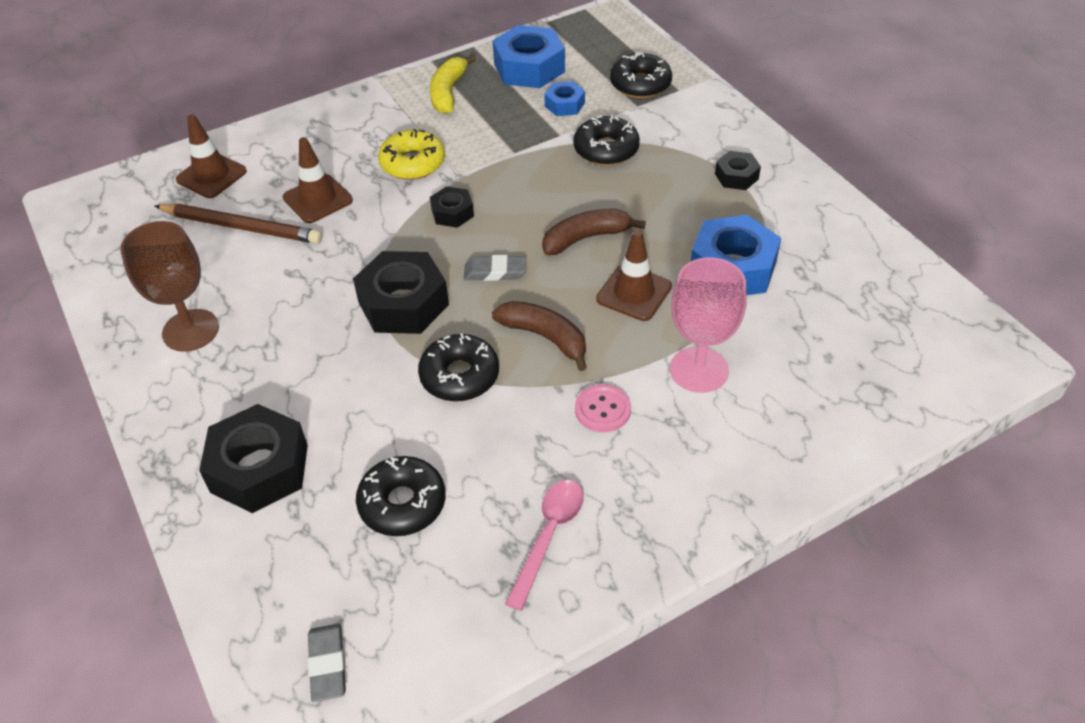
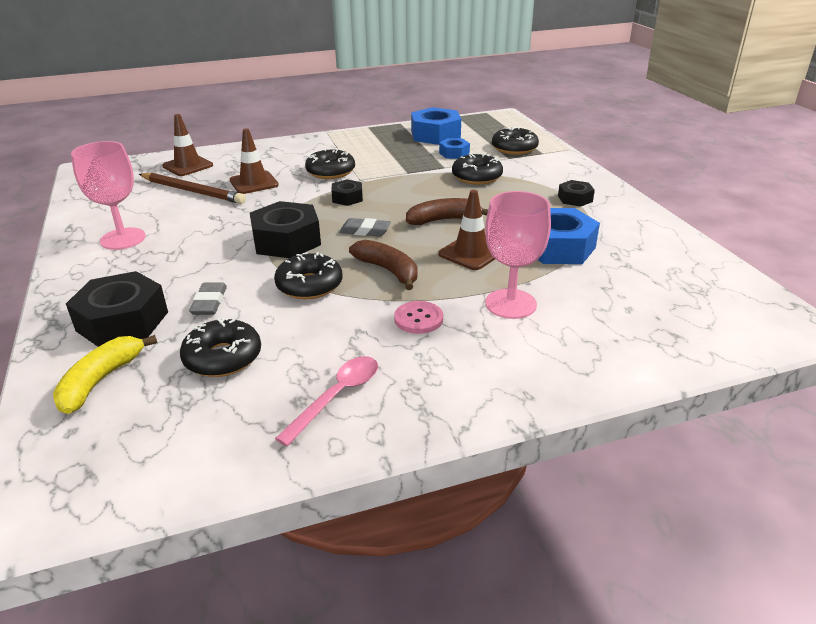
camera: 10 degrees right, 15 degrees down
(191, 330) = (123, 239): brown goblet -> pink goblet
(328, 664) = (96, 461): grey eraser -> grey eraser (209, 302)
(412, 163) = (330, 172): yellow donut -> black donut
(448, 92) = (372, 142): yellow banana -> yellow banana (100, 381)

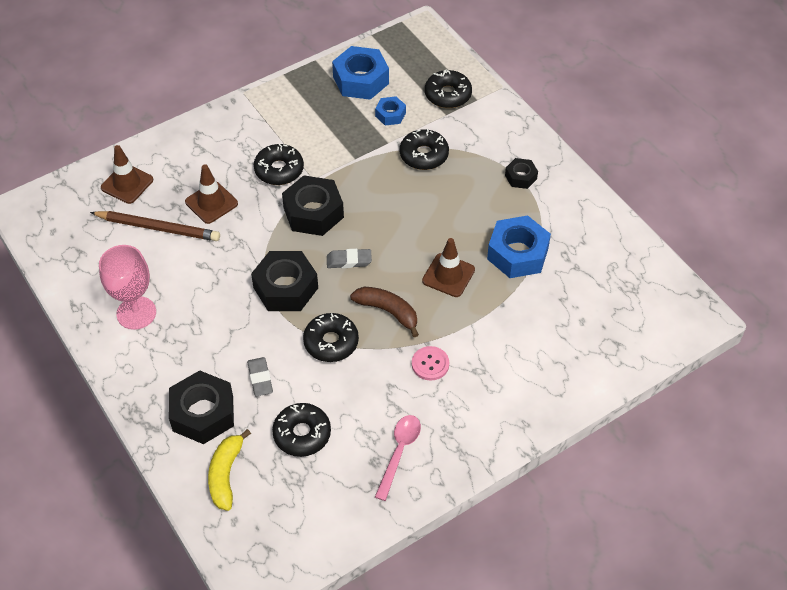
camera: 15 degrees left, 20 degrees up
(347, 198) = (313, 212): black nut -> black nut, size x1.88
(444, 220) = (412, 231): brown banana -> none
(510, 304) = (494, 333): pink goblet -> none

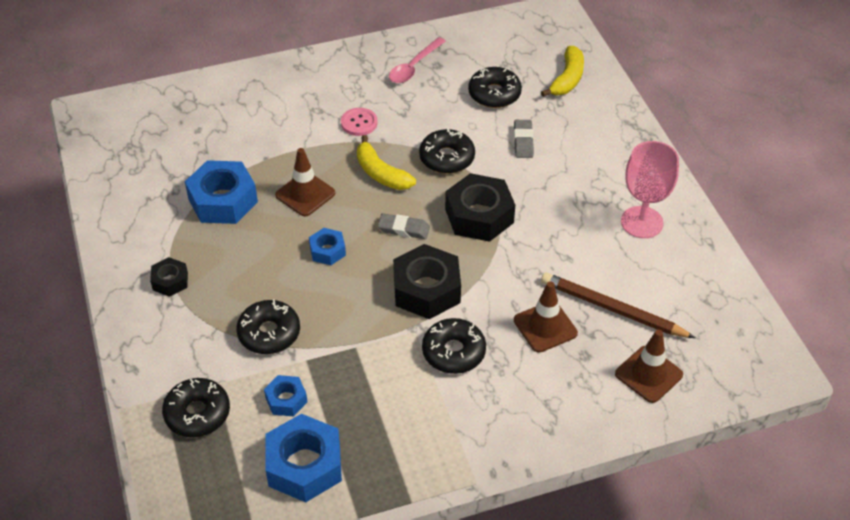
camera: 165 degrees left, 5 degrees down
(203, 413) = (582, 125): black nut -> none
(388, 311) = (381, 173): brown banana -> yellow banana
(406, 228) = (327, 251): none -> blue nut

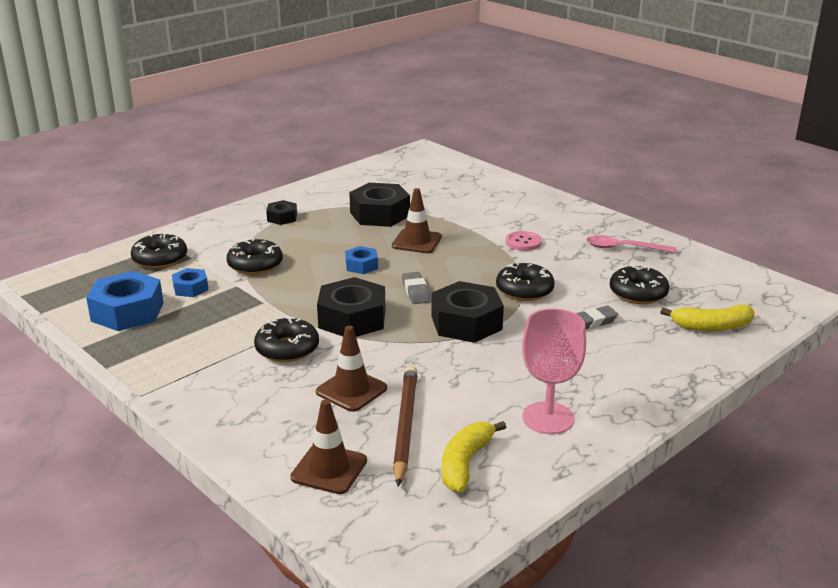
camera: 65 degrees right, 20 degrees down
(223, 200) = (380, 214): blue nut -> black nut
(381, 173) = (472, 266): yellow banana -> yellow banana (465, 463)

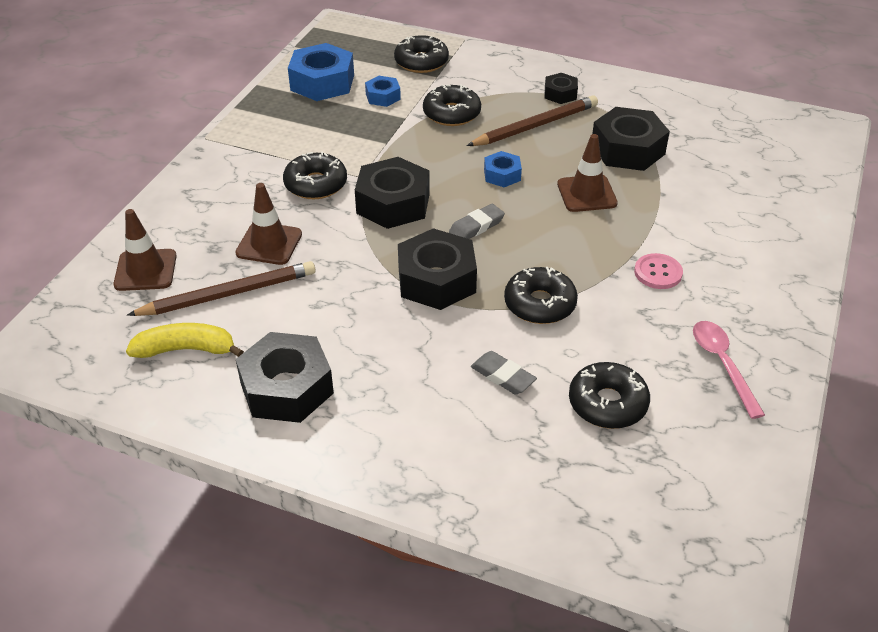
camera: 65 degrees right, 15 degrees up
(312, 237) = (535, 126): none -> brown pencil
(548, 418) = (287, 388): pink goblet -> black nut
(711, 327) = (571, 493): yellow banana -> none

